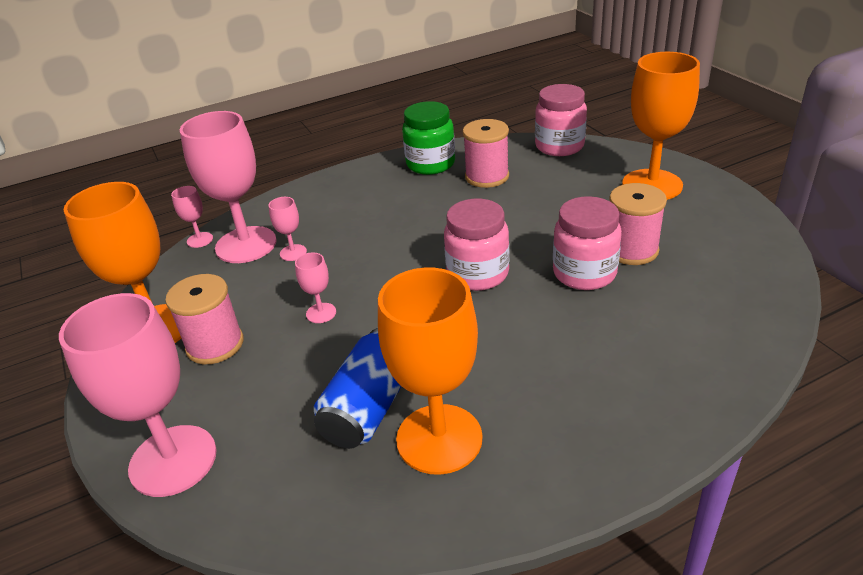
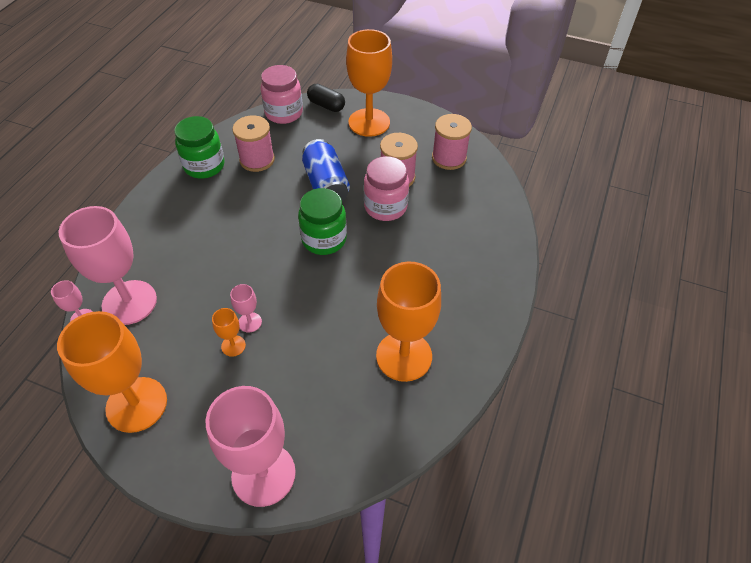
camera: 45 degrees left, 15 degrees up
(215, 344) = (199, 388): pink spool -> pink spool (449, 158)
(283, 325) = (233, 346): none -> orange goblet
(293, 253) = (176, 289): pink goblet -> none
(369, 407) = (347, 363): blue can -> blue can (326, 184)
(478, 274) = (324, 239): pink jar -> green jar
(615, 154) = (326, 105): none -> black capsule

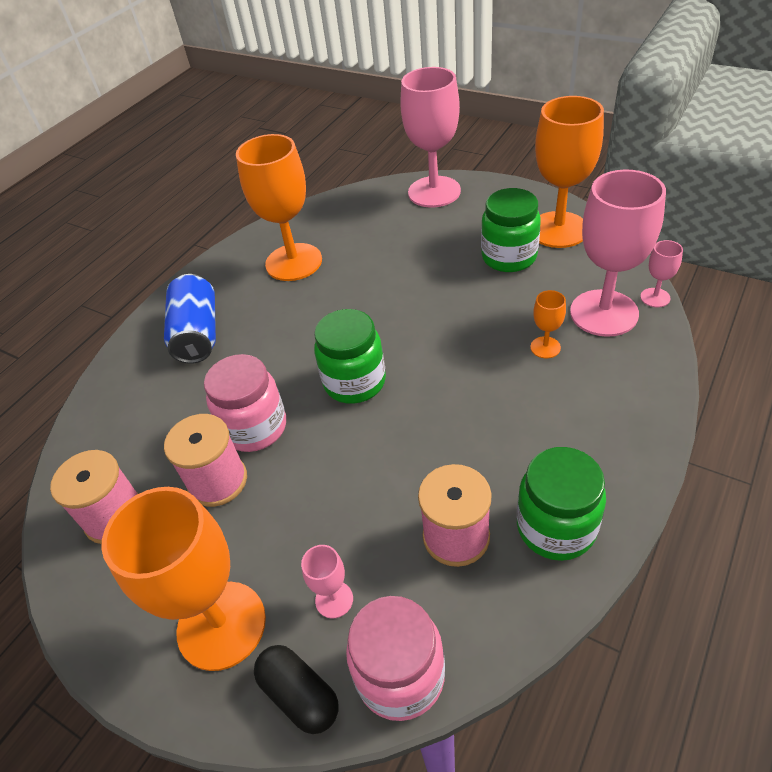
camera: 165 degrees left, 5 degrees down
(194, 364) = (509, 257): none -> green jar
(233, 346) = (469, 271): orange goblet -> orange goblet (545, 347)
(250, 322) = (452, 291): pink goblet -> pink goblet (334, 599)
(326, 184) = (337, 473): blue can -> blue can (197, 334)

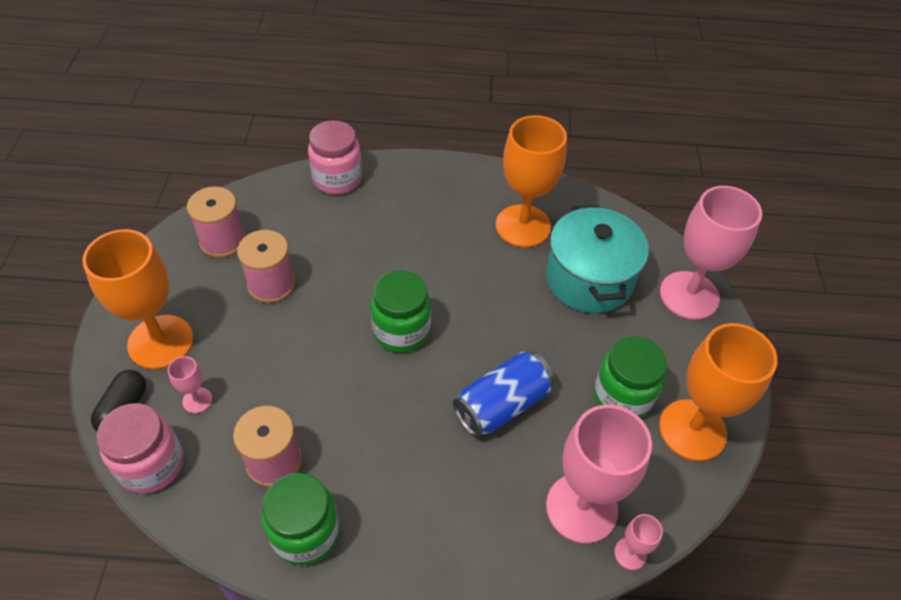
camera: 55 degrees right, 5 degrees up
(197, 334) = (407, 201): blue can -> blue can (502, 405)
(255, 428) = (328, 284): pink jar -> pink jar (337, 179)
(381, 240) = (589, 279): none -> turquoise pot
(545, 347) = (508, 467): orange goblet -> none

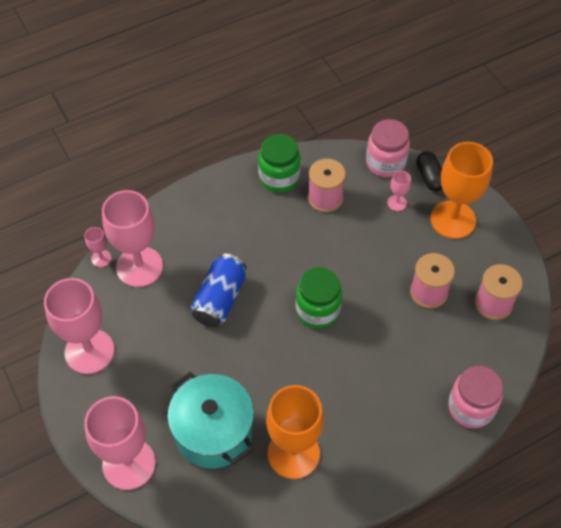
camera: 150 degrees right, 5 degrees up
(622, 396) = (145, 348): green jar -> none
(692, 430) = (89, 351): orange goblet -> pink goblet

